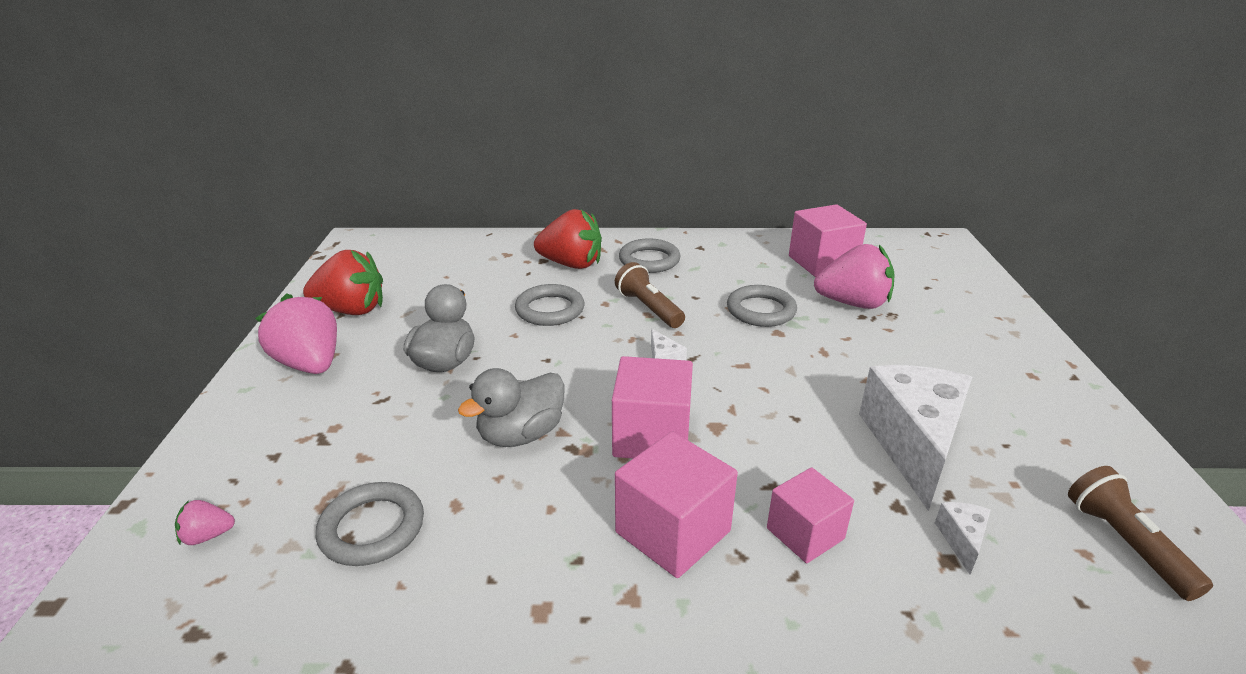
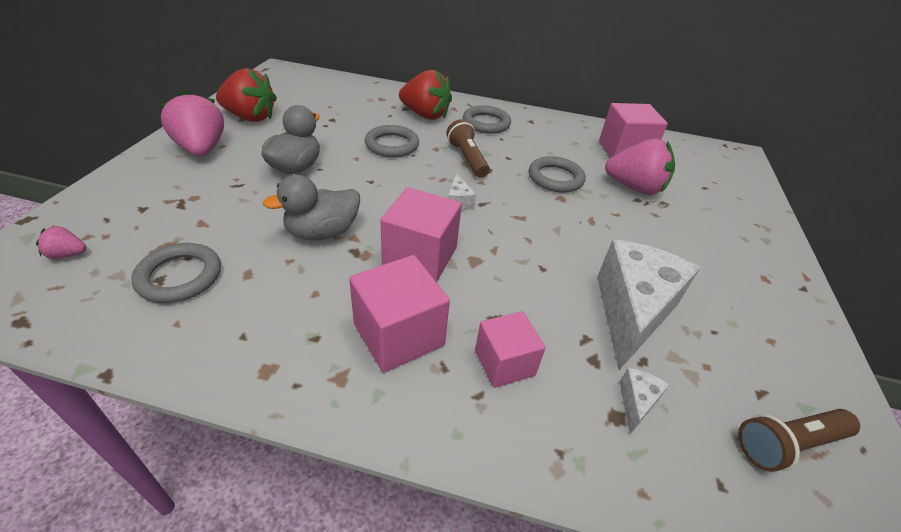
camera: 10 degrees right, 10 degrees up
(1125, 543) = (787, 444): brown flashlight -> brown flashlight turned 105 degrees counterclockwise

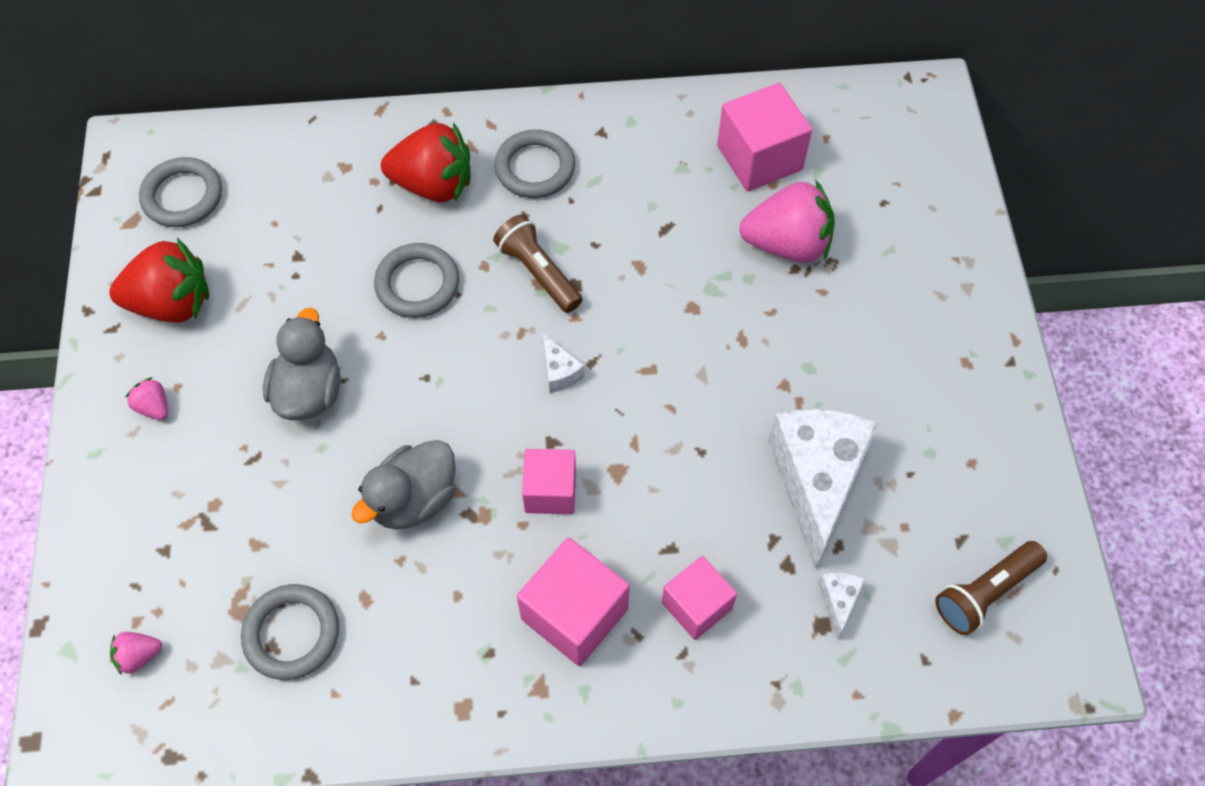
camera: 15 degrees left, 20 degrees up
(201, 149) = (154, 407): pink strawberry -> pink strawberry, size x0.45
(420, 256) = (550, 491): pink cube -> pink cube, size x0.66
(555, 178) = (674, 266): grey ring -> grey ring (183, 196)

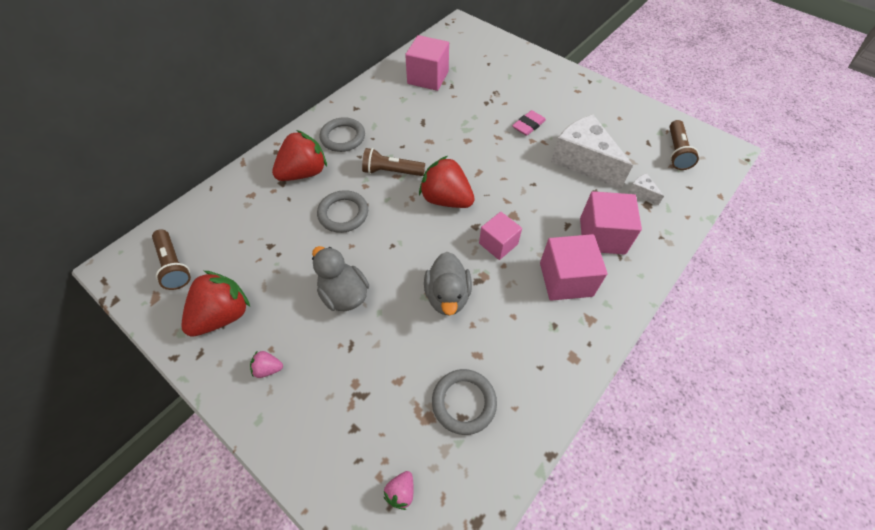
camera: 45 degrees left, 5 degrees down
(183, 196) = (174, 265): grey ring -> brown flashlight
(560, 372) = (446, 199): white cheese -> red strawberry
(697, 605) = (602, 236): pink cube -> pink cube, size x1.51
(787, 244) = (473, 97): pink strawberry -> none
(810, 357) = (528, 125): none -> pink eraser

